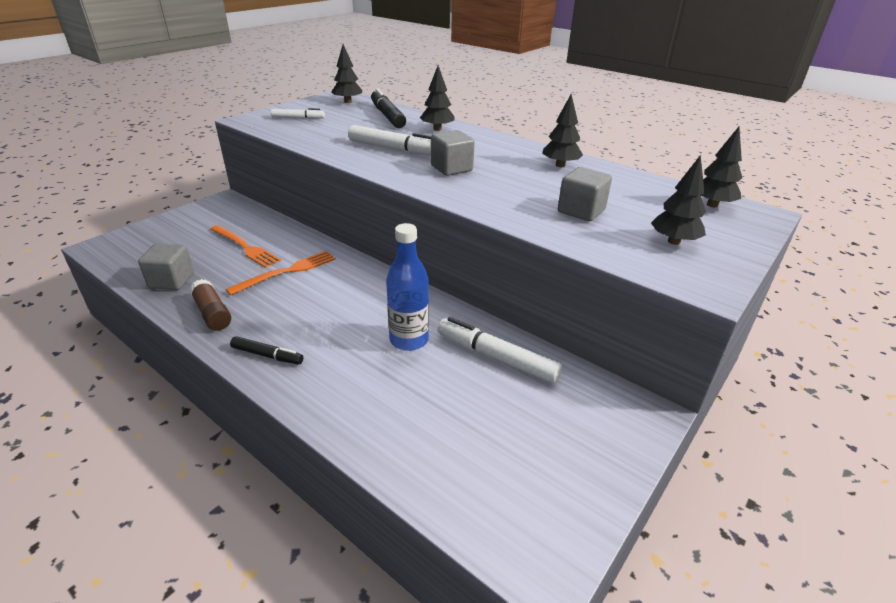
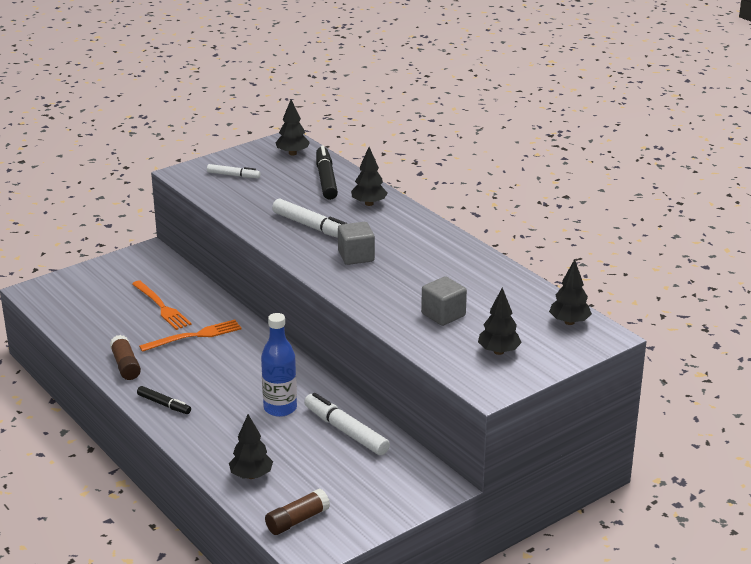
camera: 15 degrees right, 5 degrees down
(171, 281) = (94, 332): grey cube -> none
(500, 507) = (297, 520): none -> brown glue stick
(560, 165) = (463, 263): black tree -> black tree (251, 475)

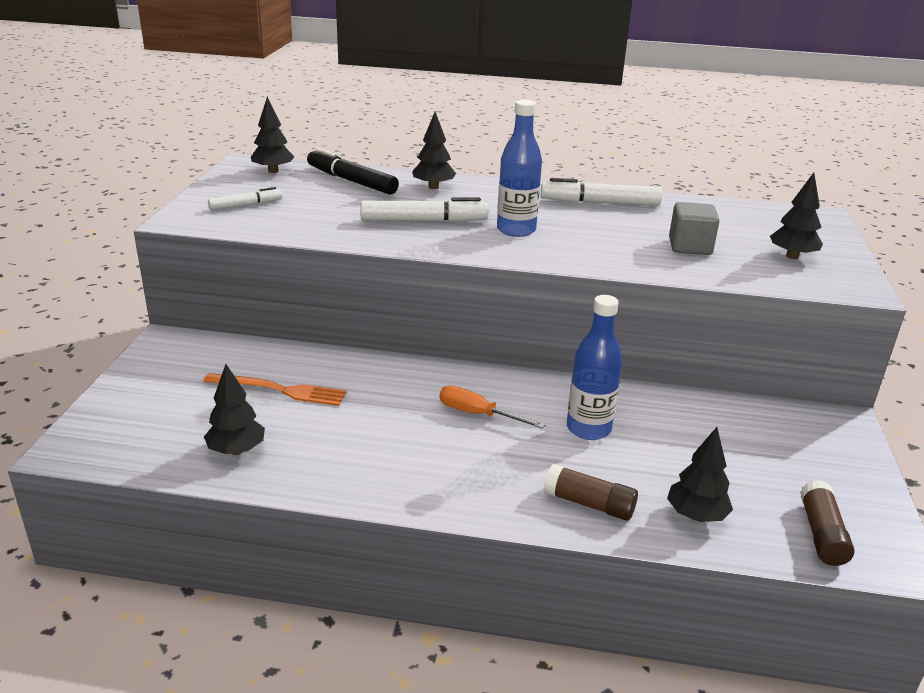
camera: 45 degrees left, 0 degrees up
(125, 365) = (347, 474): brown glue stick -> brown glue stick (589, 504)
(164, 404) = (469, 493): black marker -> none
(194, 336) = (371, 402): orange fork -> none
(236, 370) = (478, 414): none -> orange screwdriver
(346, 431) = (682, 417): white marker -> white marker (600, 203)
(356, 256) = (516, 230): grey cube -> blue bottle
(569, 322) = (778, 215): black tree -> black tree (236, 450)

